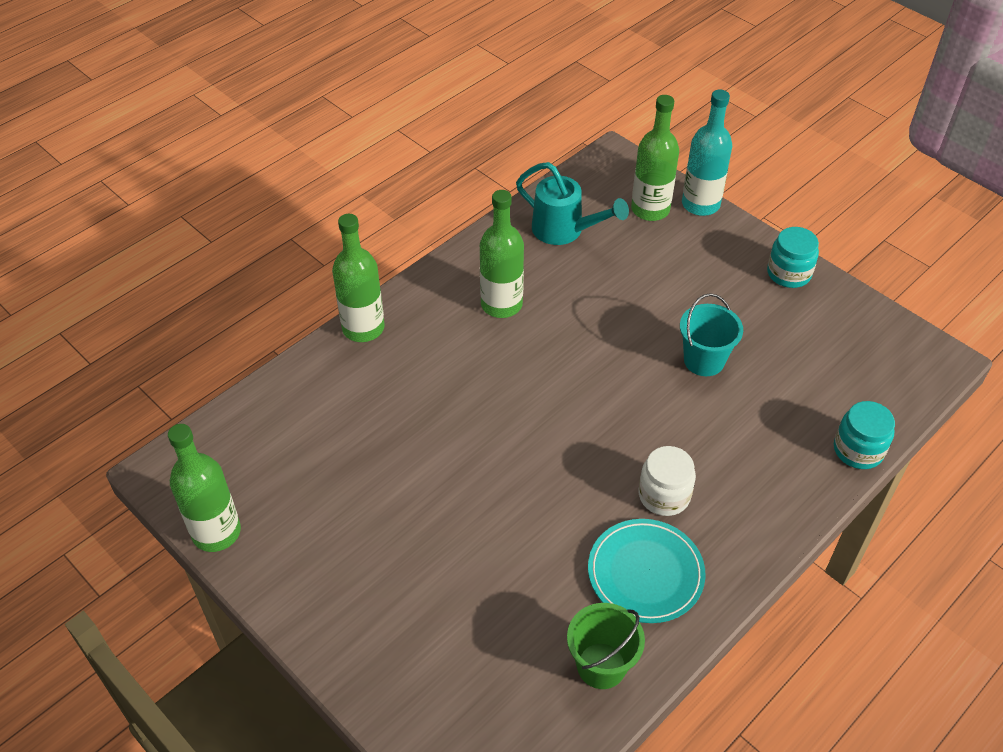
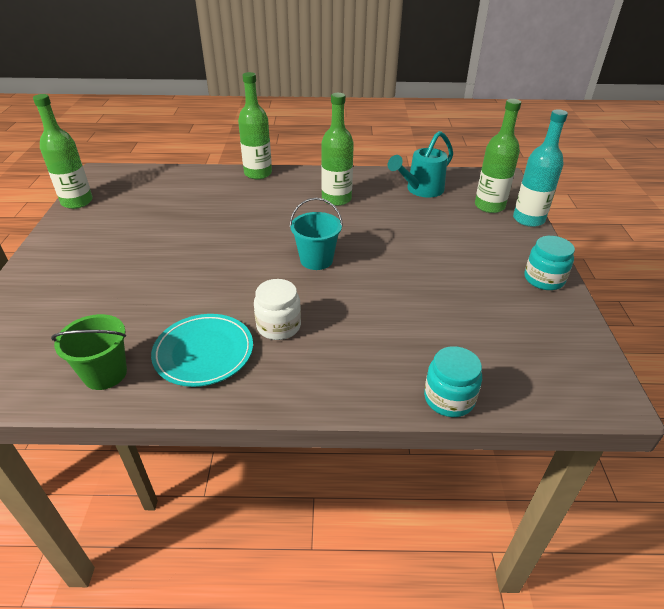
camera: 45 degrees right, 10 degrees down
(564, 230) = (421, 190): turquoise watering can -> turquoise watering can turned 60 degrees clockwise
(704, 360) = (412, 284): turquoise bucket -> turquoise bucket (316, 260)

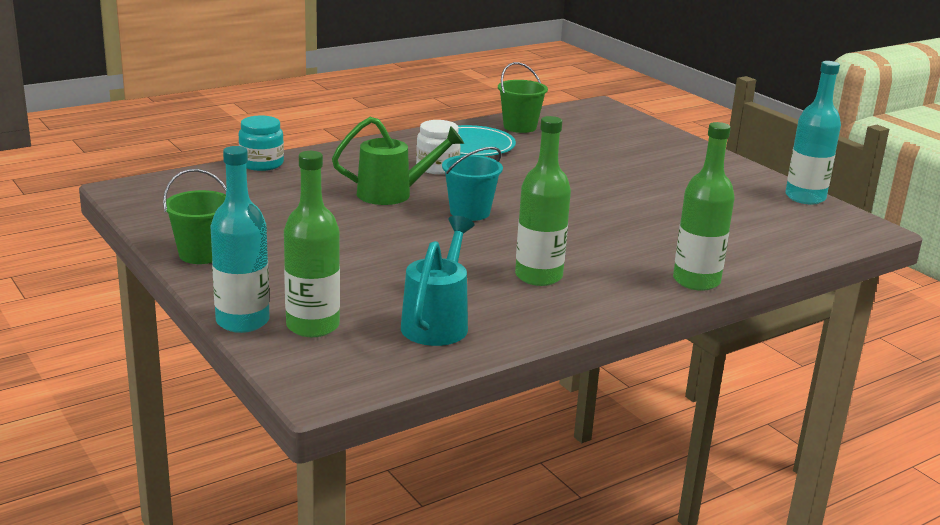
camera: 145 degrees right, 15 degrees down
(77, 202) = (805, 197): green bottle -> turquoise bottle
(354, 301) = (393, 194): none -> green watering can
(544, 279) = (201, 254): turquoise jar -> green bucket

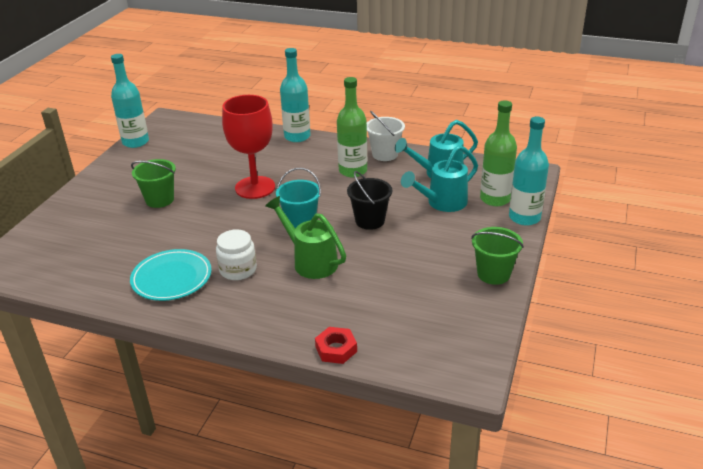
camera: 125 degrees left, 10 degrees up
(261, 164) = (336, 349): turquoise jar -> red nut
(368, 292) = (442, 203): none -> turquoise watering can
(409, 241) = (370, 221): none -> black bucket
(519, 127) = (97, 279): green bucket -> green bucket (160, 200)
(551, 313) = (385, 154): none -> white bucket
(585, 217) = (255, 187): none -> red goblet
(696, 281) = (297, 136): green bottle -> turquoise bottle

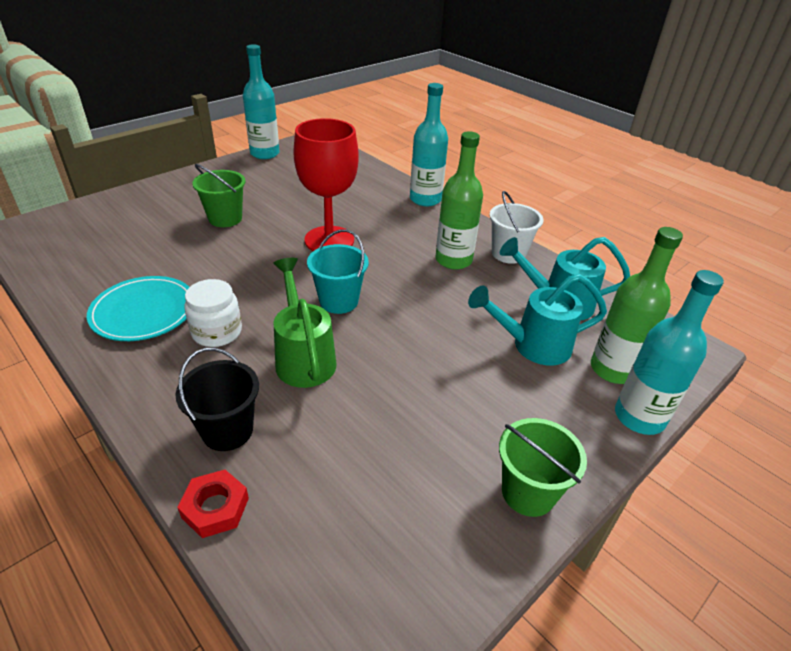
camera: 25 degrees right, 5 degrees up
(370, 221) = (420, 332): black bucket -> black bucket (227, 430)

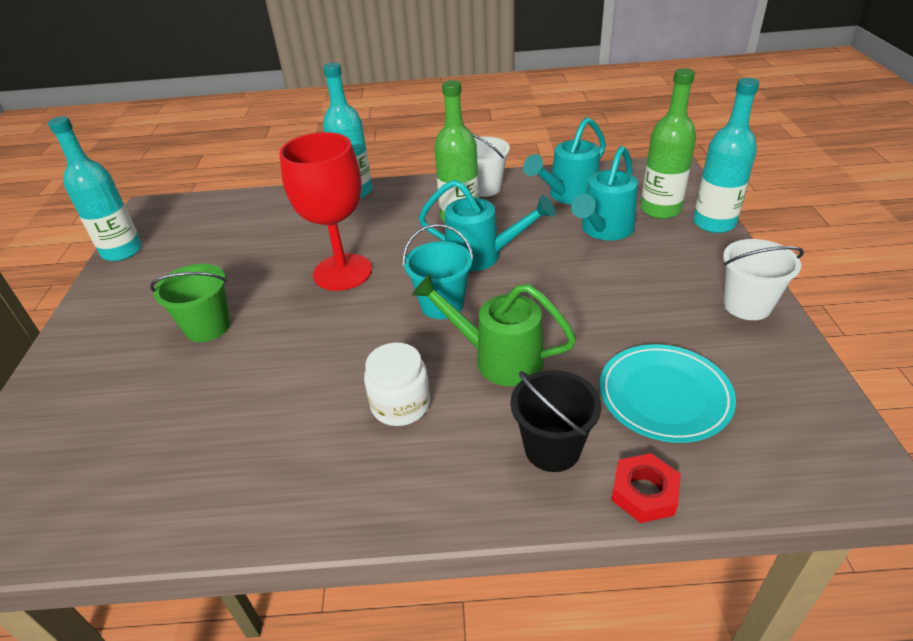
camera: 45 degrees left, 0 degrees up
(144, 312) = (302, 453): turquoise plate -> turquoise plate (664, 396)
(417, 293) = (481, 256): none -> turquoise watering can
(528, 492) = (747, 305): green bucket -> white bucket

